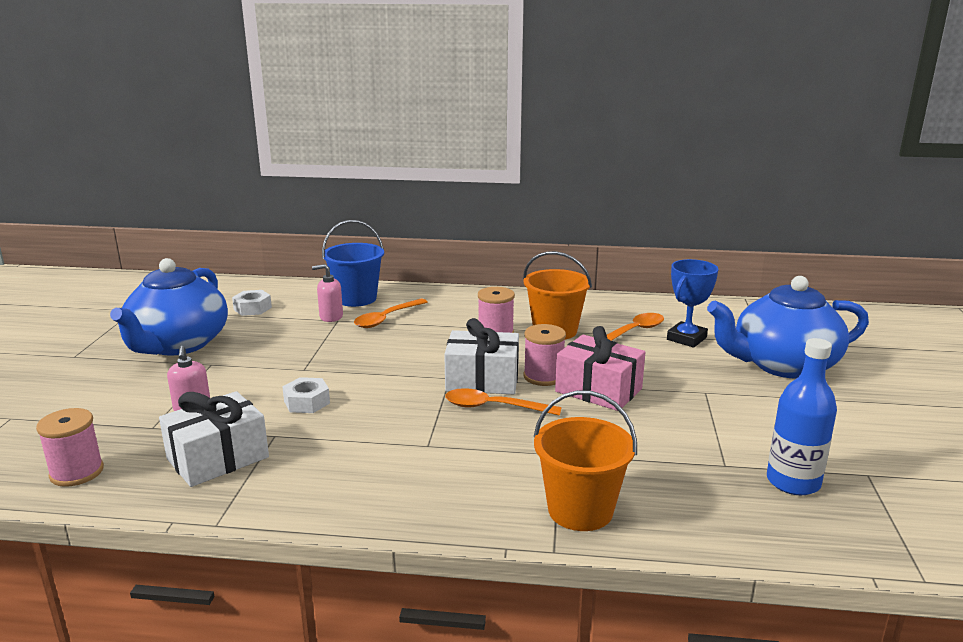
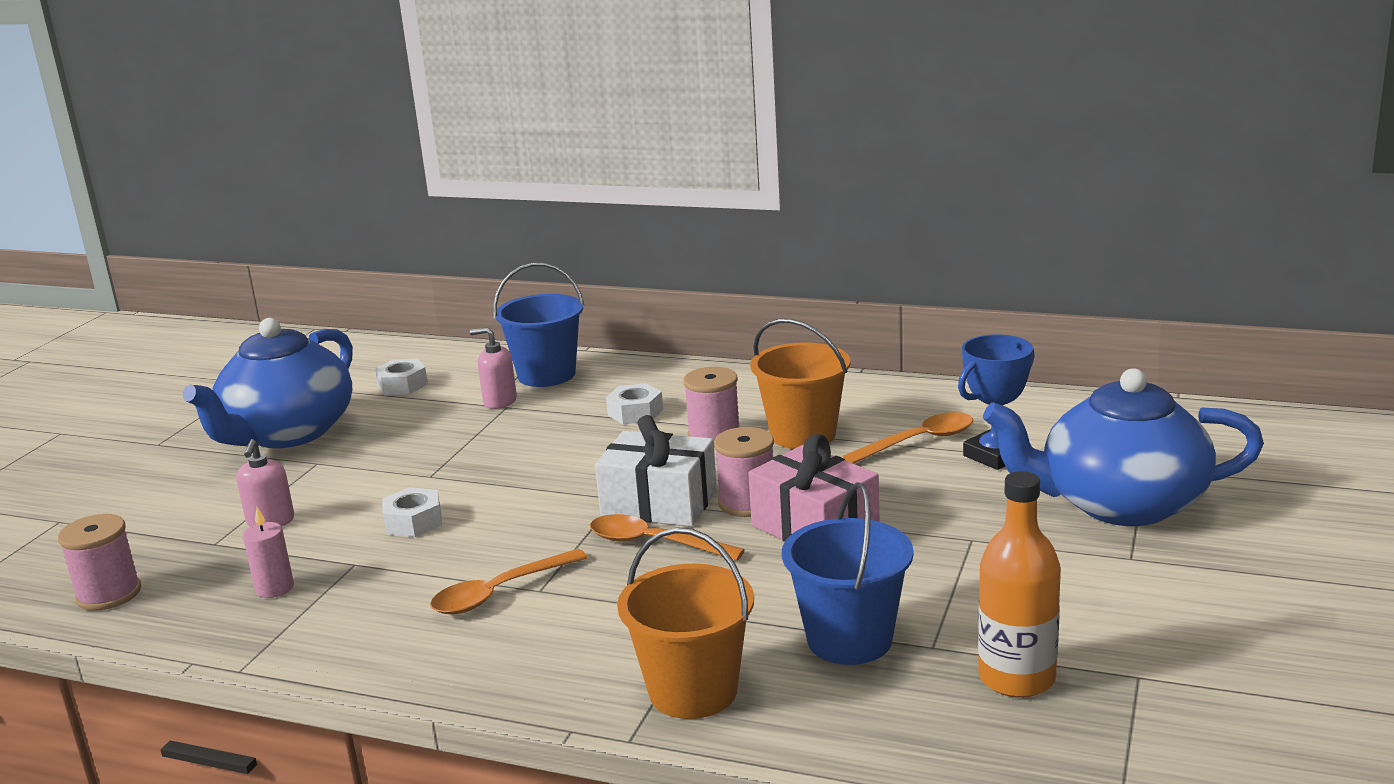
camera: 15 degrees right, 0 degrees up
(218, 458) = (274, 588): white gift -> pink candle
(386, 319) = (573, 407): orange spoon -> orange spoon (499, 592)
(432, 321) = (635, 412): none -> white nut
(667, 464) = (849, 640): none -> blue bucket
(793, 482) = (1016, 678): blue bottle -> orange bottle

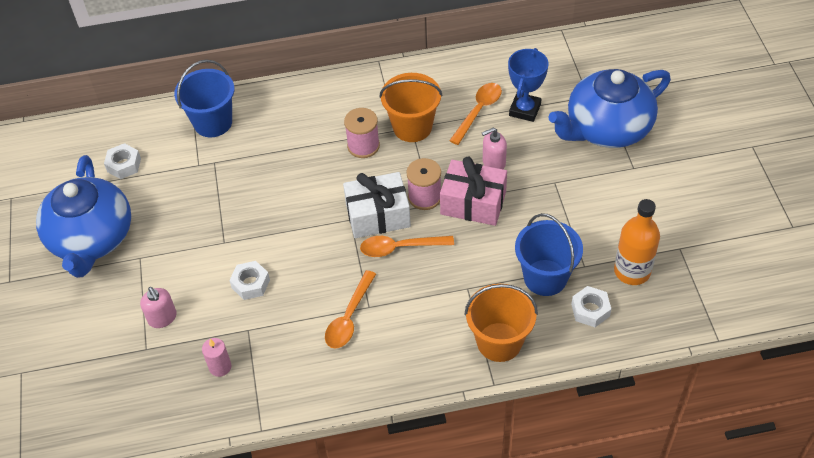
camera: 30 degrees left, 30 degrees up
(109, 594) = (124, 413): pink spool -> none
(499, 401) = (205, 159): pink soap dispenser -> pink soap dispenser (493, 163)
(635, 412) = (300, 140): white nut -> white nut (590, 310)

